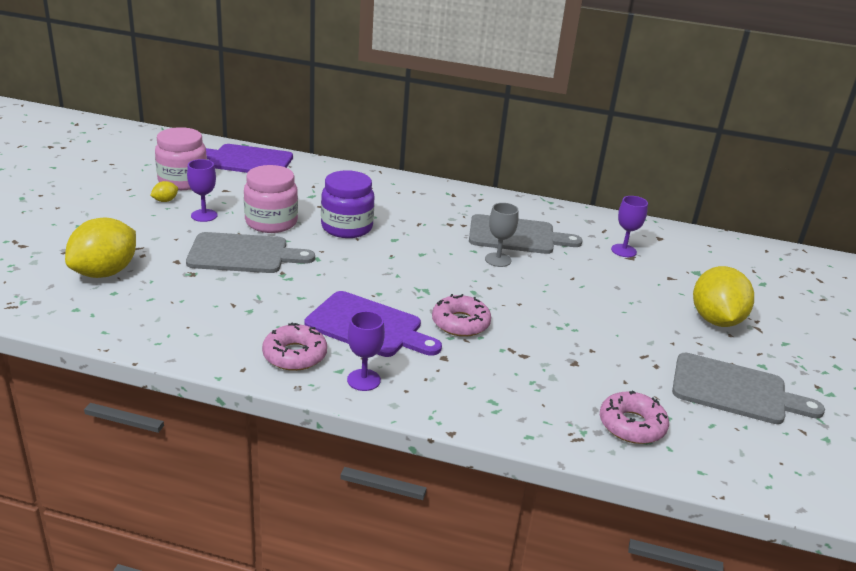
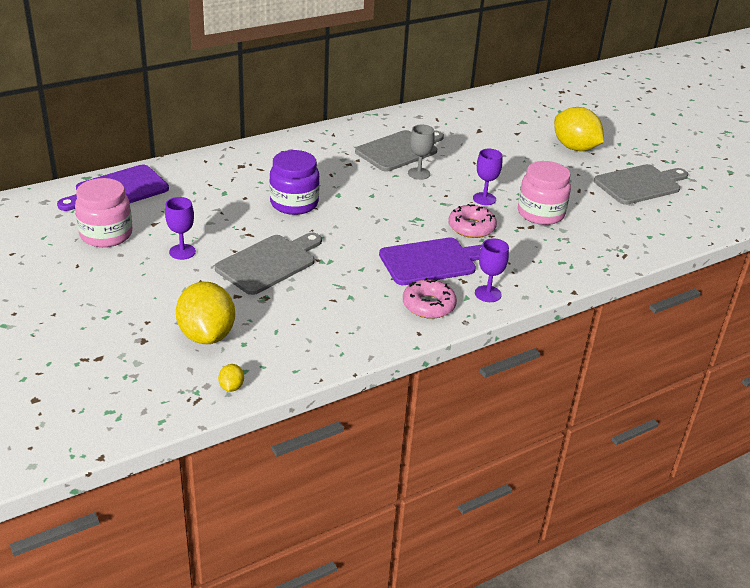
camera: 45 degrees left, 5 degrees up
(165, 200) = (128, 258): yellow lemon -> yellow lemon (231, 387)
(271, 222) = (239, 229): pink jar -> pink jar (540, 213)
(623, 250) = (468, 128): purple goblet -> purple goblet (484, 199)
(632, 425) = (632, 232): pink donut -> none

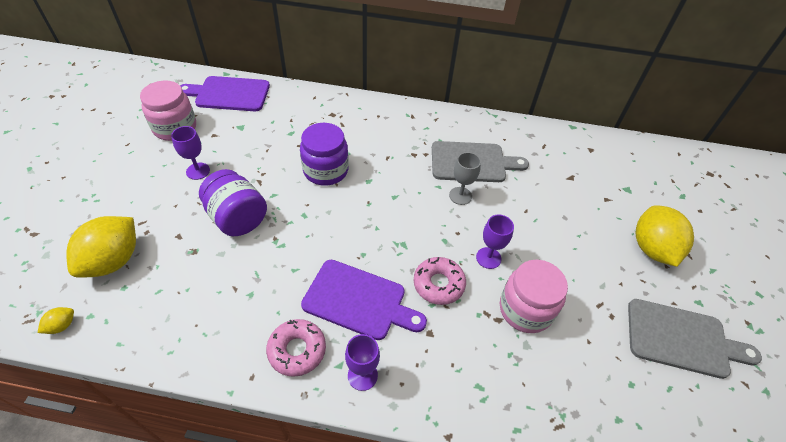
camera: 40 degrees right, 15 degrees up
(269, 263) = (237, 218): grey cutting board -> purple jar

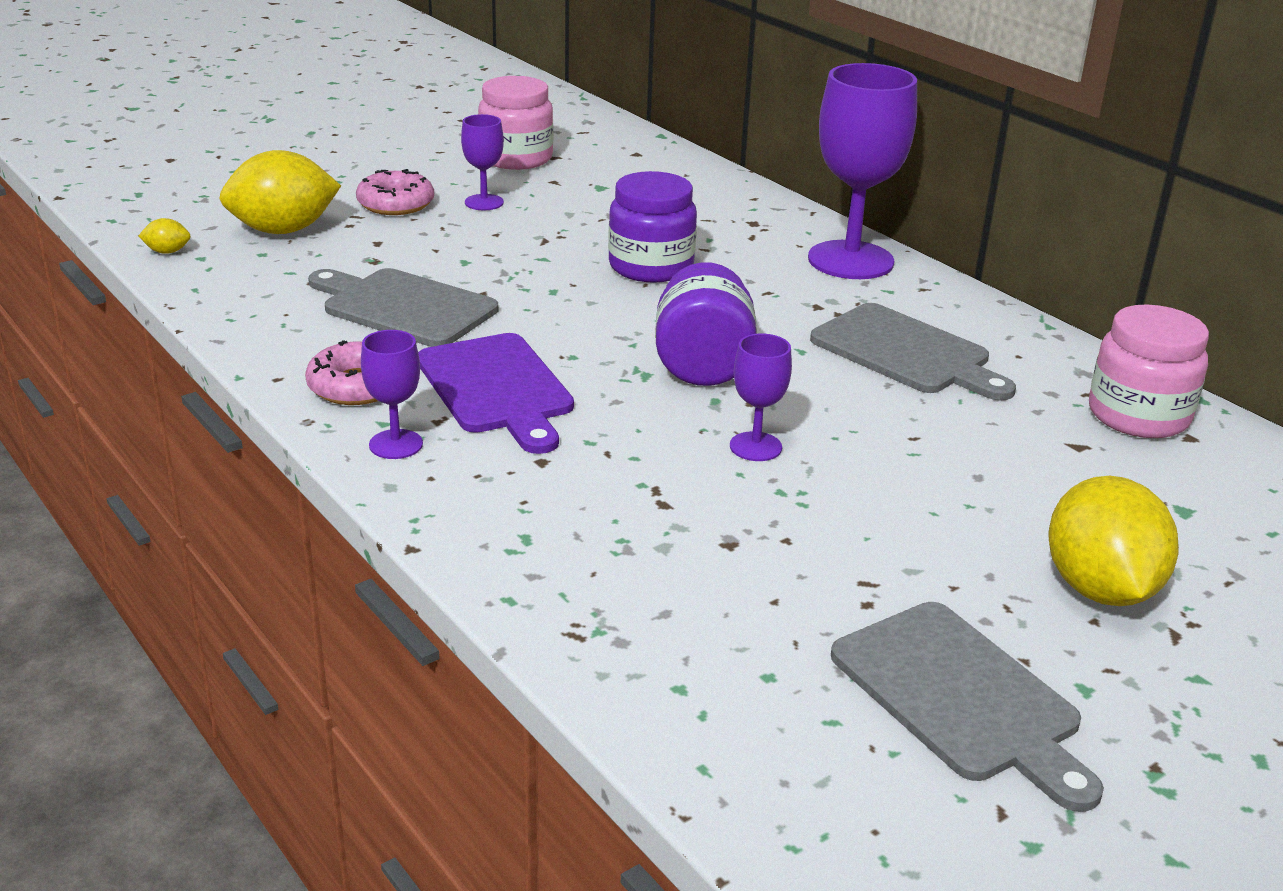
camera: 45 degrees right, 20 degrees down
(229, 94) = (634, 154): purple cutting board -> none
(237, 218) = (466, 258): purple jar -> purple jar (702, 366)
(251, 276) = (404, 307): none -> grey cutting board
(394, 117) = (850, 260): none -> purple goblet
(438, 284) = (632, 430): pink donut -> pink donut (395, 204)
(460, 196) = (821, 374): grey goblet -> none
(525, 309) = (724, 518): pink jar -> pink jar (1138, 416)
(652, 249) = (1100, 589): yellow lemon -> yellow lemon turned 45 degrees counterclockwise

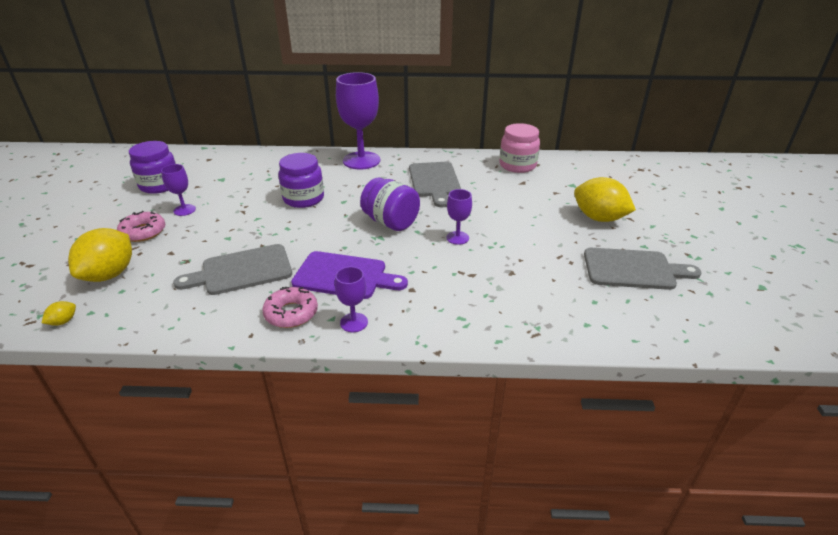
camera: 50 degrees left, 5 degrees up
(516, 158) = (160, 185): pink jar -> purple jar
(906, 352) = (434, 181): grey cutting board -> grey cutting board turned 90 degrees clockwise

